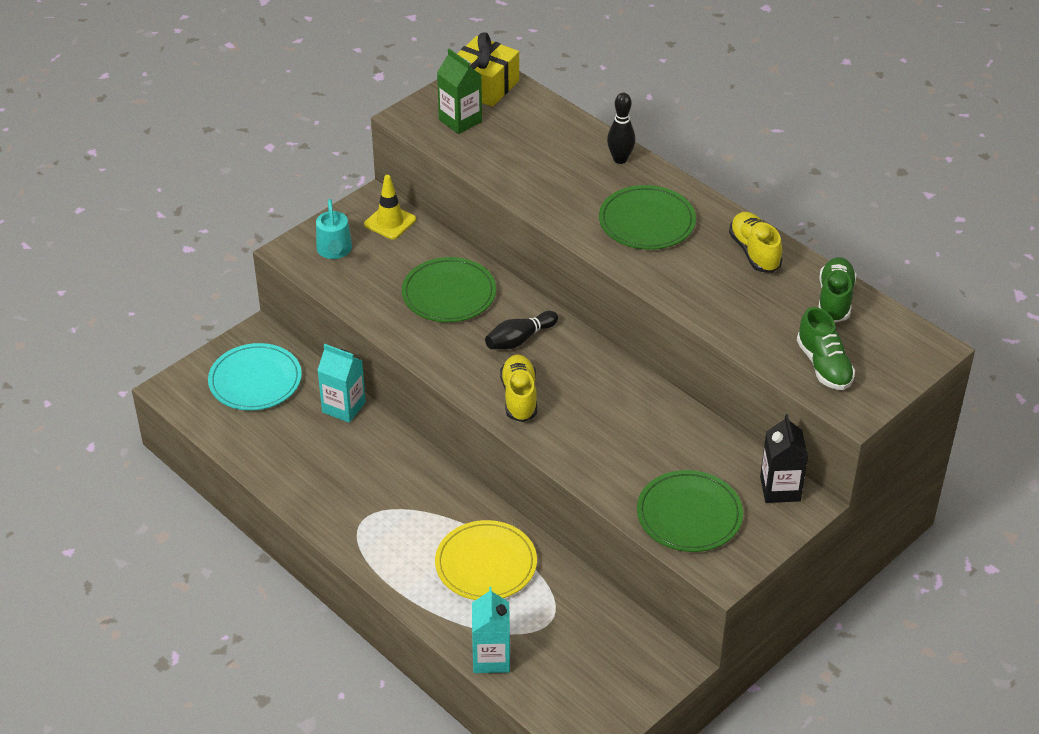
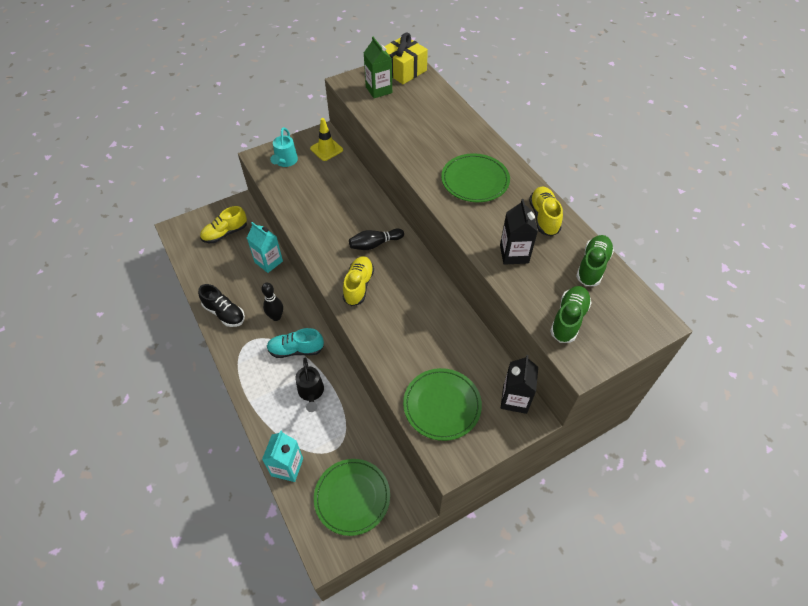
camera: 15 degrees right, 10 degrees up
(255, 380) = (225, 233): turquoise plate -> yellow shoe
(309, 490) = (224, 313): none -> black shoe
(439, 515) = (296, 350): none -> turquoise shoe
(449, 293) = (342, 203): green plate -> green plate (352, 497)
(486, 564) = (311, 393): yellow plate -> black watering can
(620, 159) = (472, 133): black bowling pin -> black bowling pin (276, 317)
(731, 303) = (514, 254): none -> black carton
(824, 365) = (568, 319): green shoe -> green shoe turned 150 degrees counterclockwise

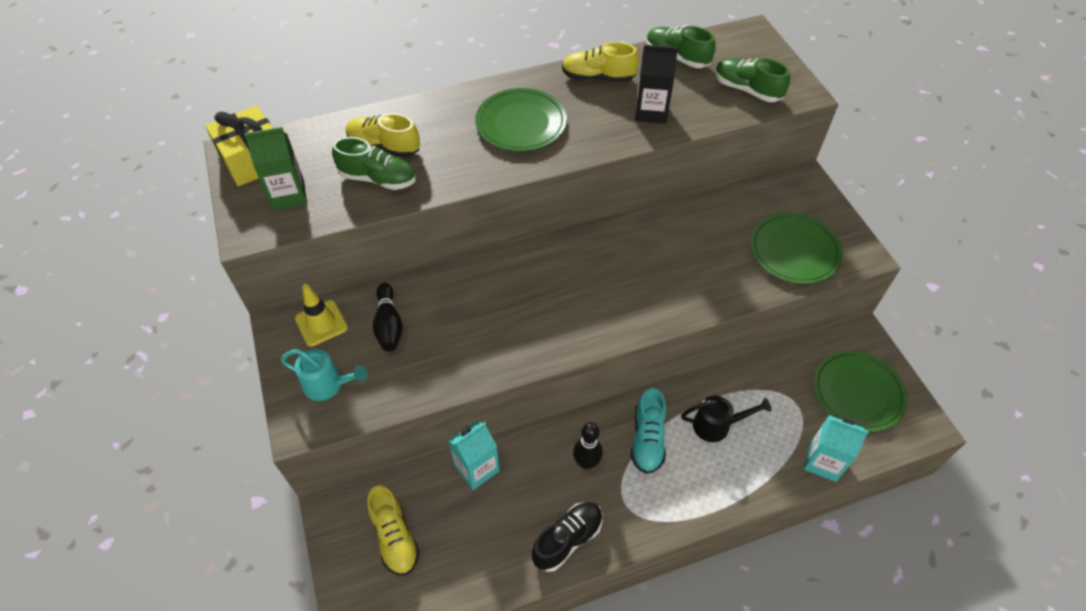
camera: 80 degrees left, 0 degrees up
(358, 286) = (611, 310): yellow shoe -> yellow shoe (384, 146)
(375, 244) = (540, 283): black bowling pin -> black bowling pin (389, 325)
(401, 122) = (378, 179): none -> green shoe
(515, 399) = (786, 188): black carton -> none

